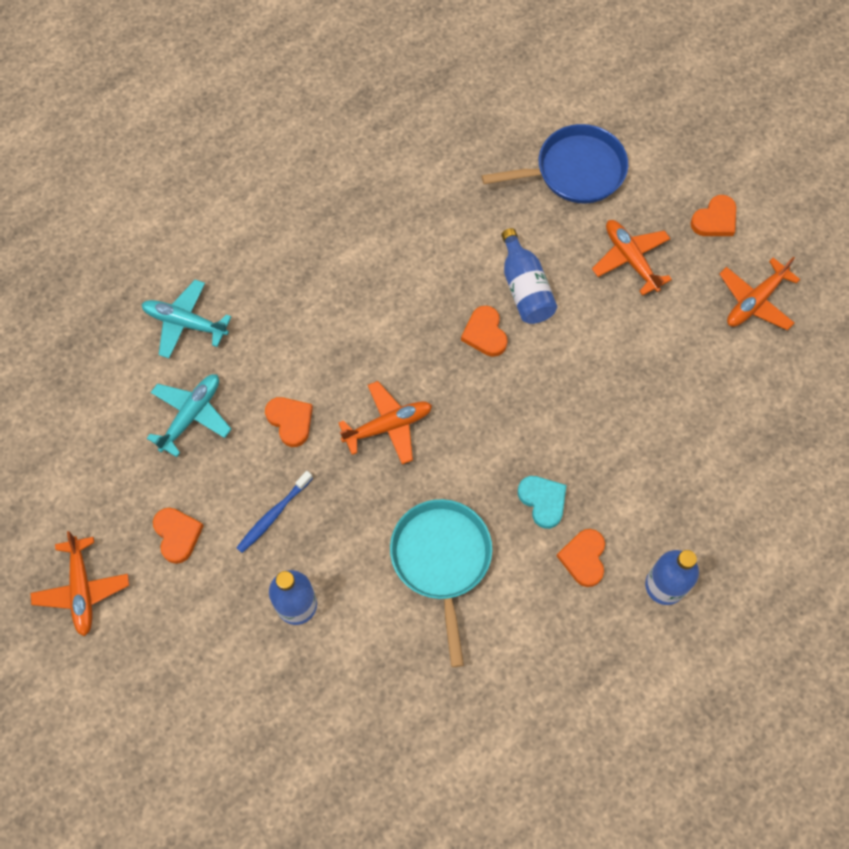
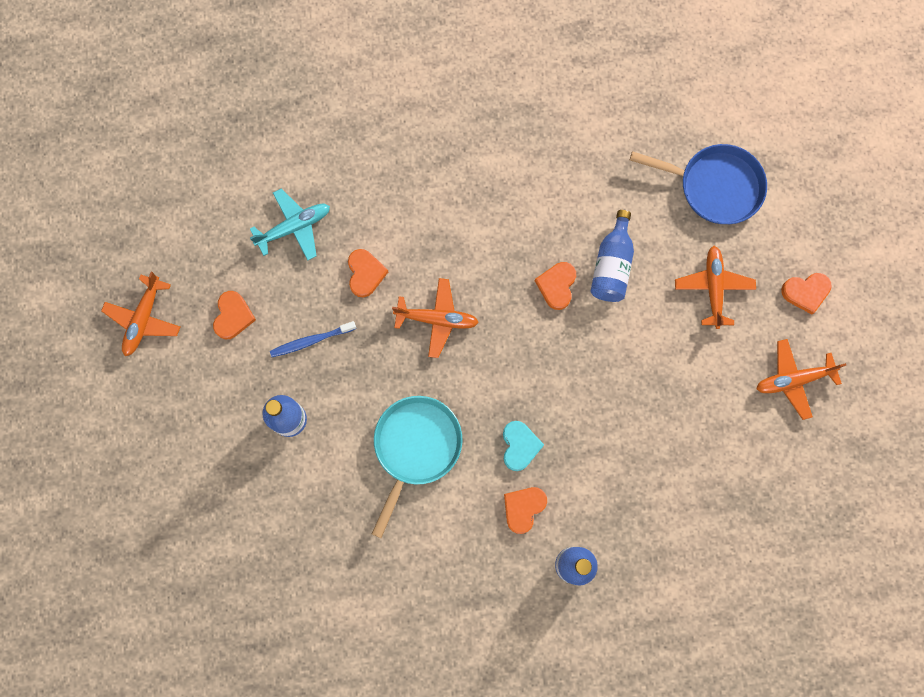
camera: 30 degrees right, 10 degrees up
(185, 323) = (330, 149): turquoise plane -> none

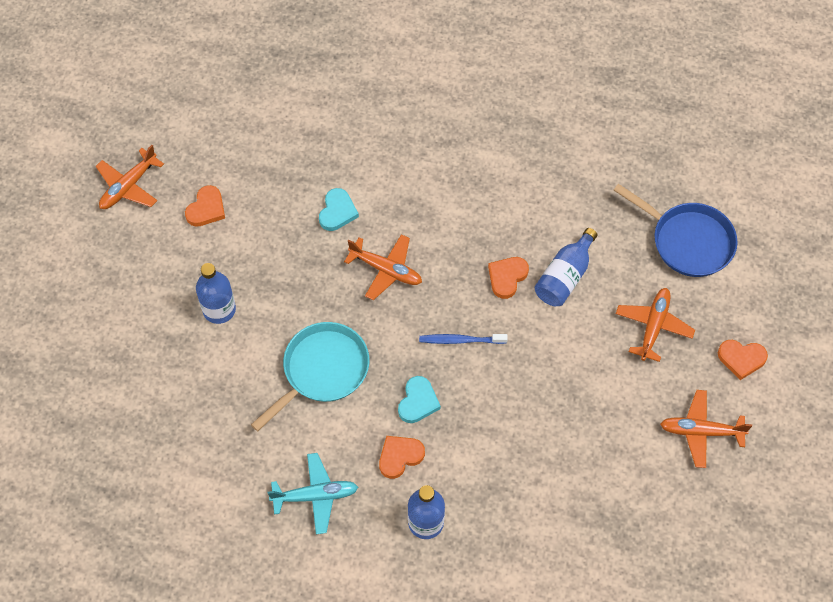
camera: 20 degrees right, 15 degrees down
(294, 227) = (291, 154): turquoise plane -> turquoise plane (316, 496)
(311, 341) = (266, 251): blue toothbrush -> blue toothbrush (460, 340)
(365, 273) = (337, 212): orange heart -> turquoise heart

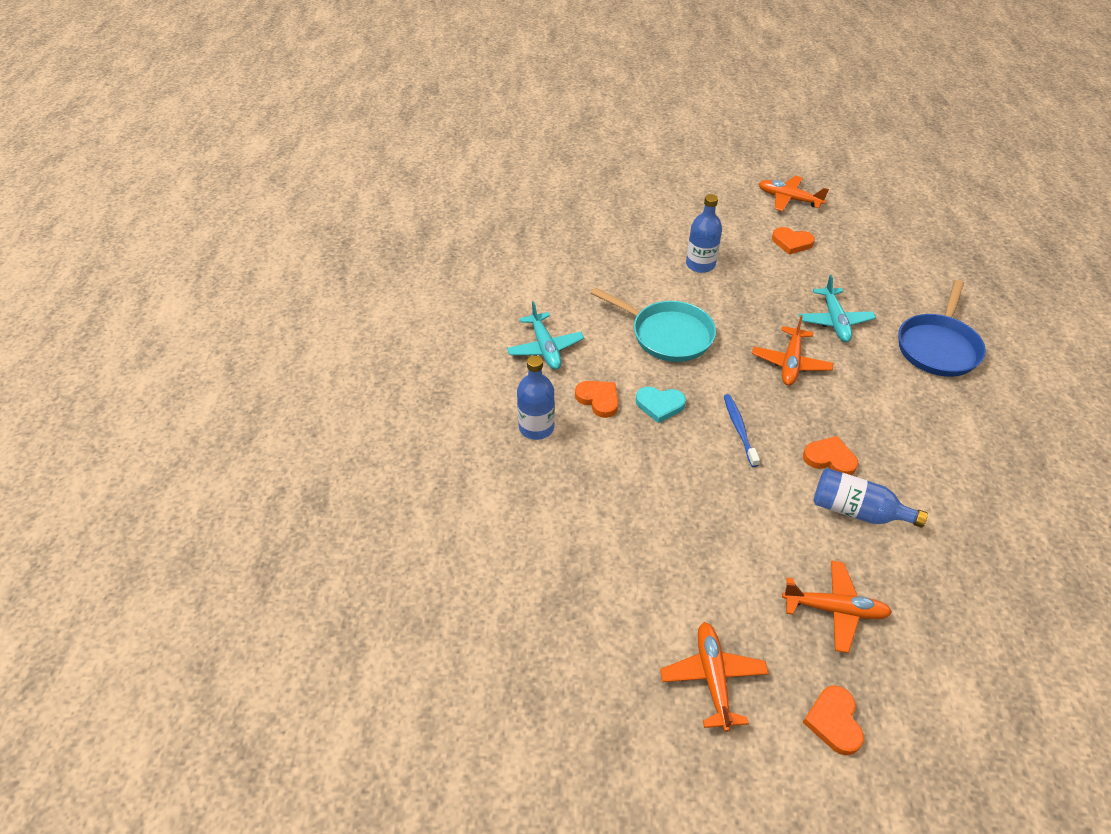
camera: 80 degrees right, 15 degrees down
(337, 212) = (834, 321): turquoise heart -> turquoise plane
(687, 241) = (975, 639): blue pan -> blue pan (938, 347)

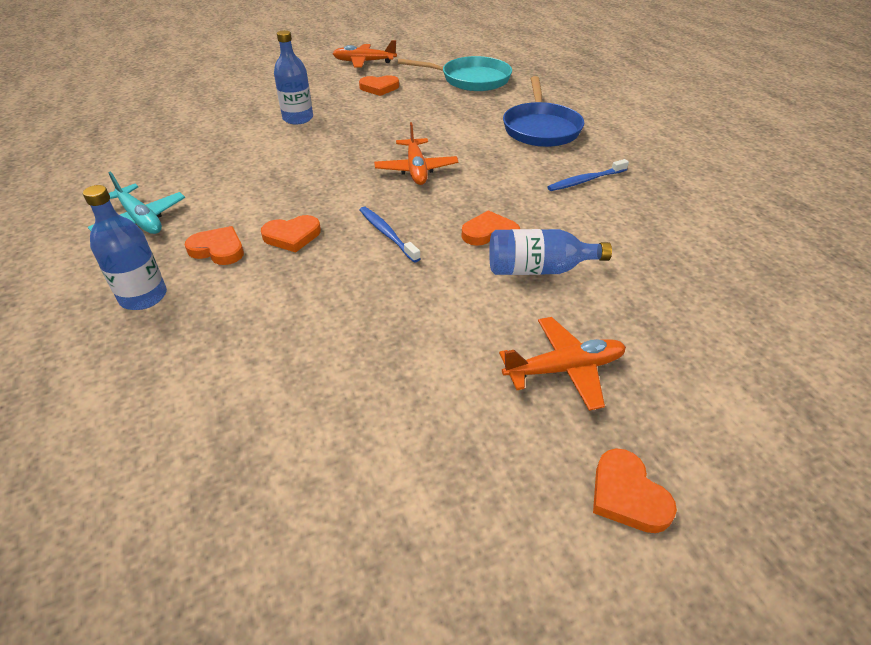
camera: 25 degrees left, 5 degrees down
(659, 405) = (292, 236): turquoise heart -> orange heart
(667, 335) = (281, 176): turquoise pan -> turquoise pan (471, 79)
(712, 677) = (460, 504): orange plane -> none
(834, 321) = (443, 131): turquoise plane -> none
(951, 428) = (585, 180): none -> blue toothbrush

